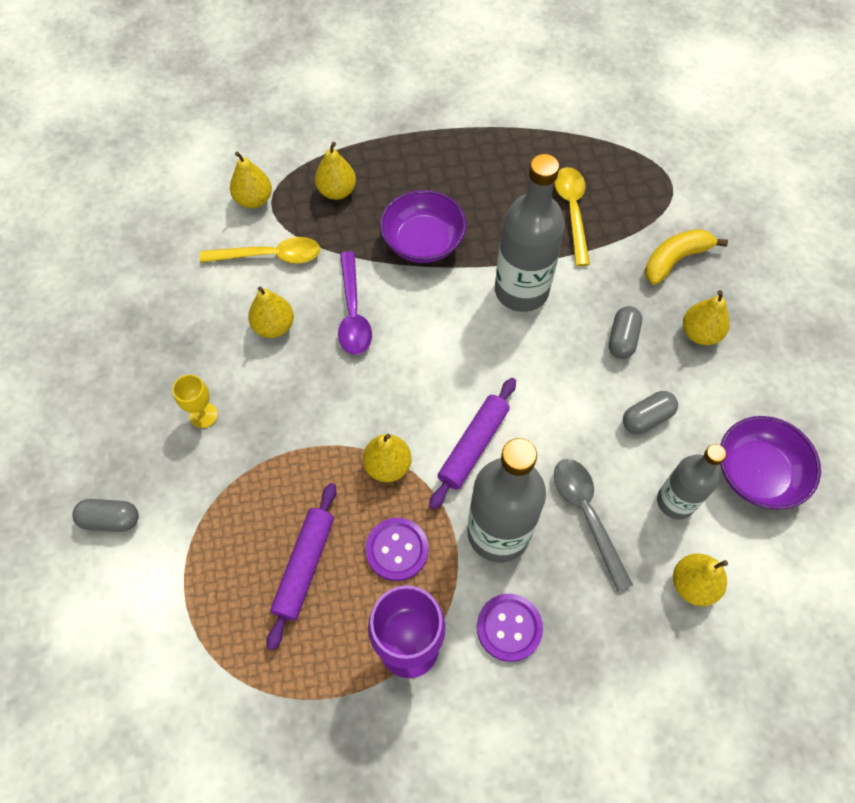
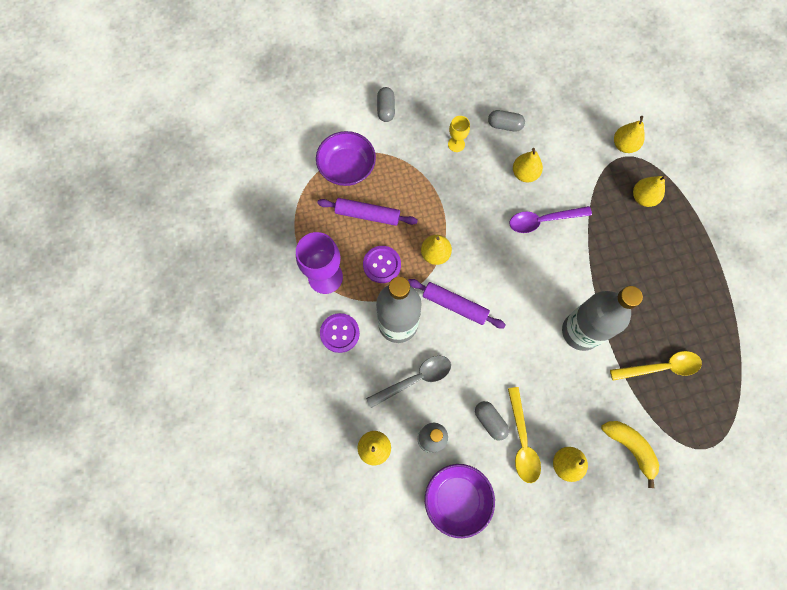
camera: 85 degrees right, 10 degrees up
(270, 256) = (579, 163): yellow spoon -> yellow spoon (522, 441)
(423, 242) = (610, 260): purple bowl -> purple bowl (347, 167)
(622, 339) = (551, 405): grey capsule -> grey capsule (504, 125)

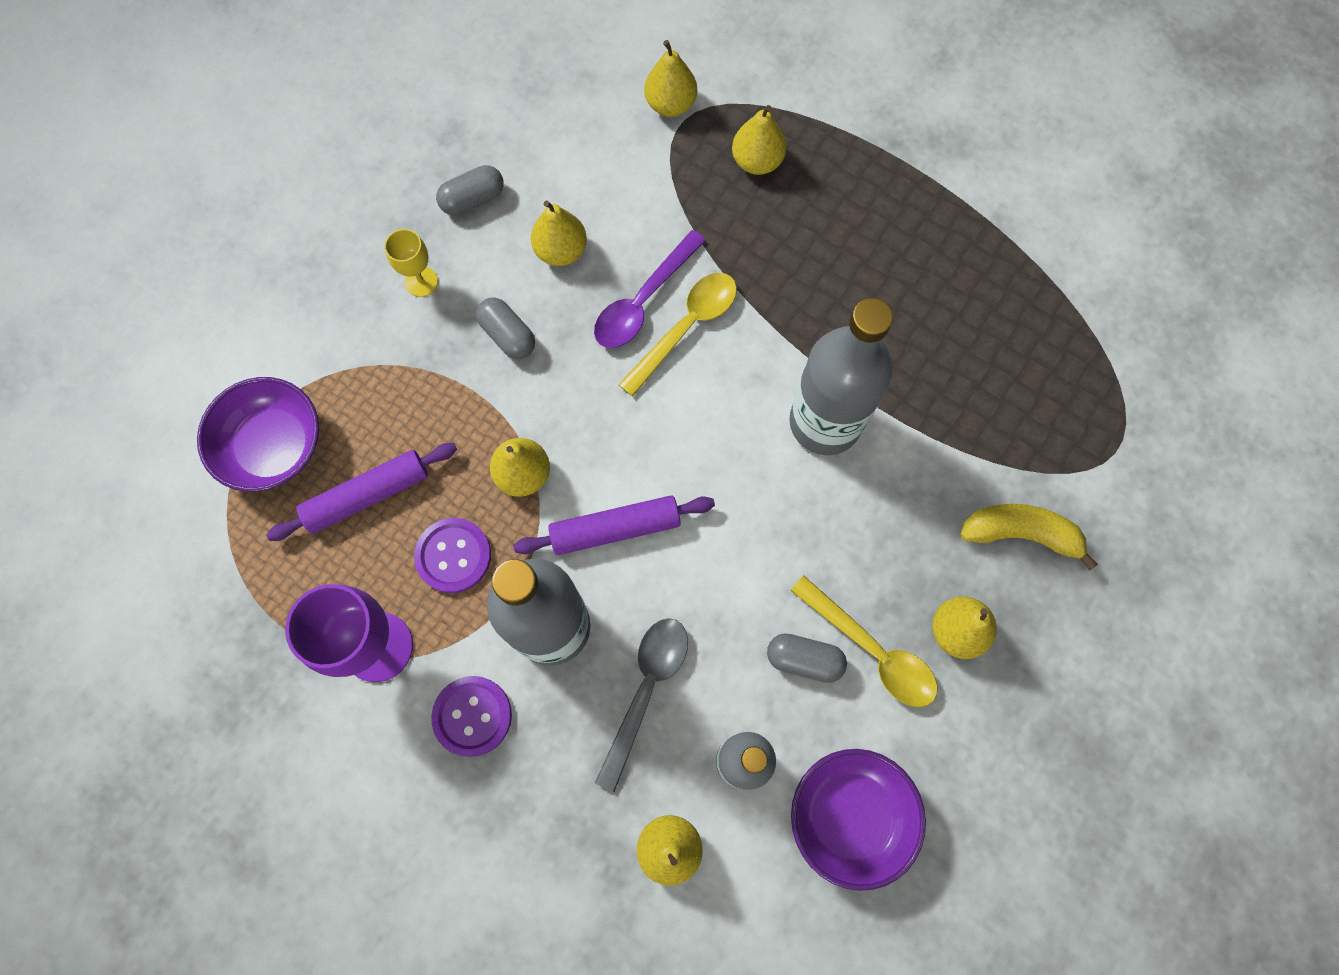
camera: 40 degrees left, 0 degrees up
(386, 109) = (264, 307): grey capsule -> grey capsule (508, 335)
(660, 367) = (970, 386): yellow spoon -> yellow spoon (686, 328)

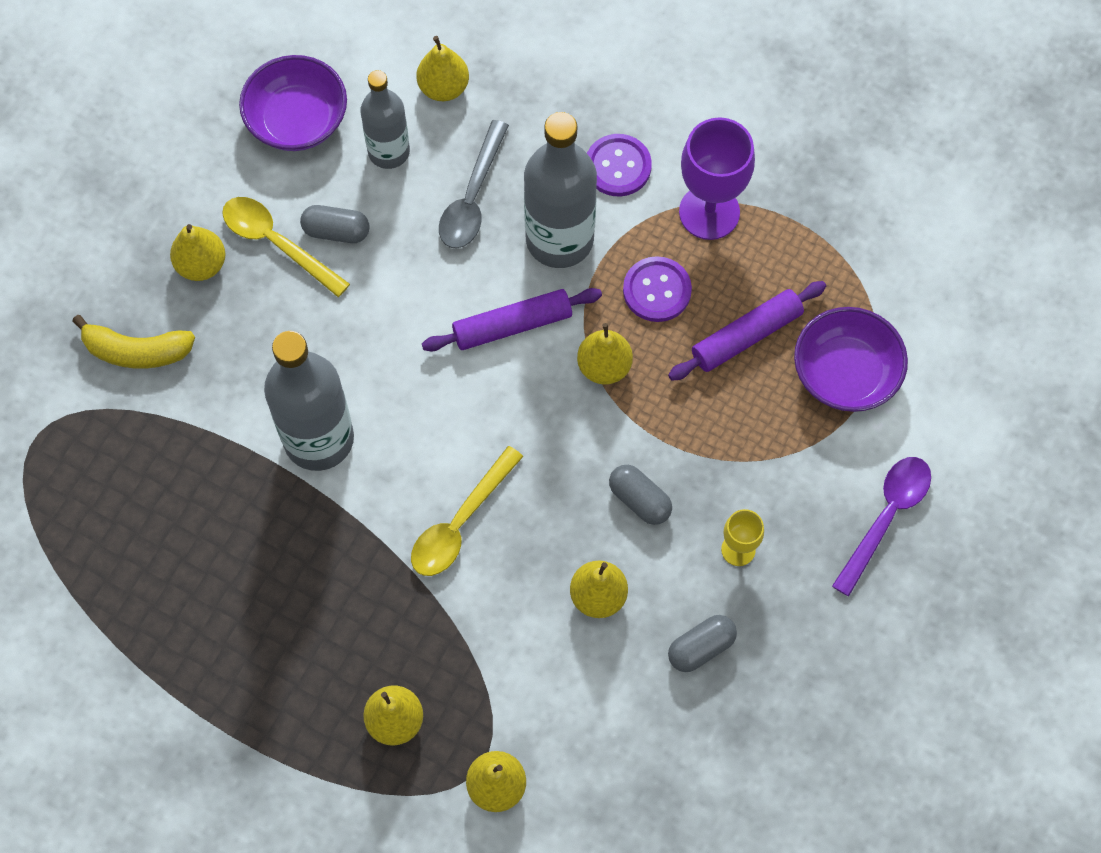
camera: 175 degrees right, 5 degrees down
(643, 300) = (506, 548): purple spoon -> purple spoon (886, 517)

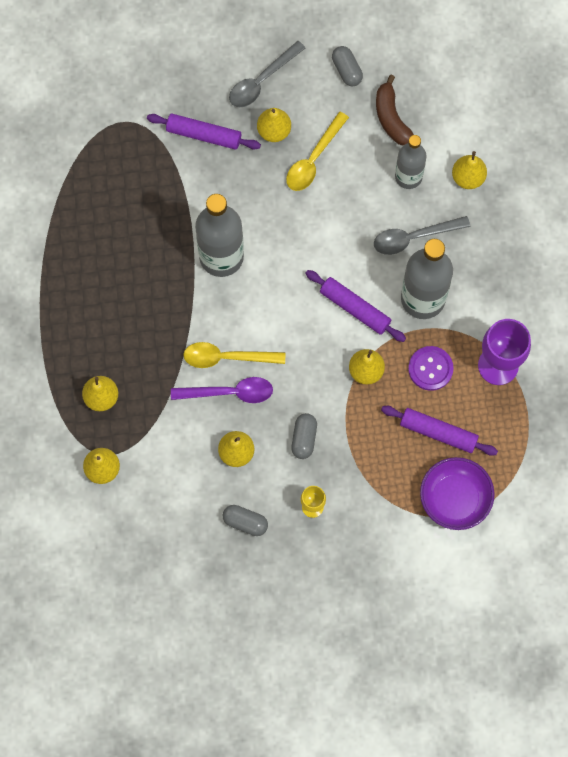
camera: 55 degrees right, 5 degrees up
(122, 234) = (261, 81): none -> grey spoon
(136, 351) = (204, 135): yellow banana -> purple rolling pin
(277, 243) = (313, 159): yellow spoon -> yellow spoon turned 150 degrees counterclockwise
(297, 120) = (391, 118): purple bowl -> brown banana
(336, 231) = (342, 183): grey capsule -> grey capsule (347, 70)
(618, 166) = (489, 299): purple button -> none
(886, 517) = (386, 572): purple spoon -> purple spoon (229, 392)

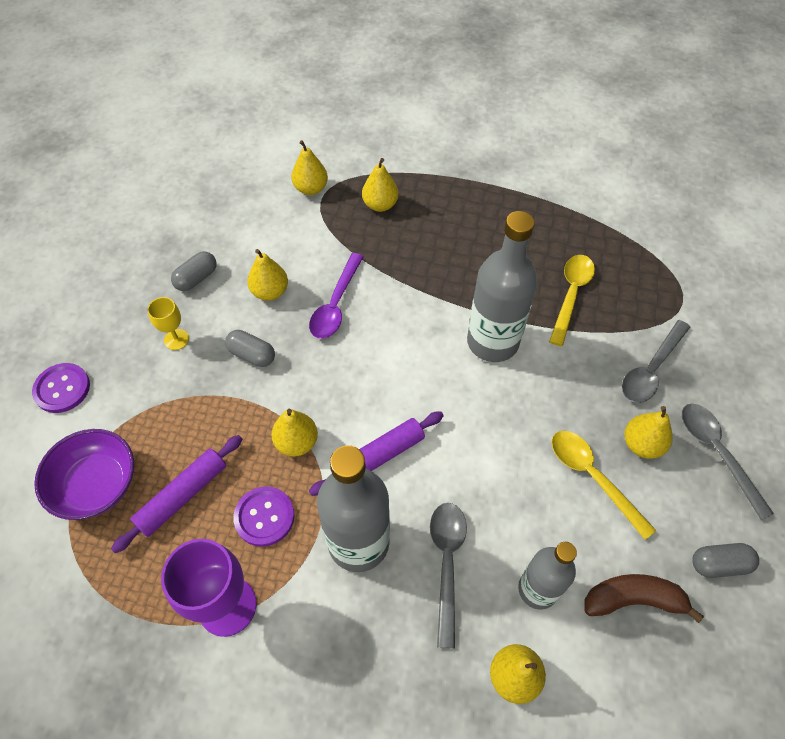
camera: 110 degrees right, 15 degrees down
(204, 135) = (651, 369): purple rolling pin -> grey spoon
(227, 357) = (375, 313): yellow spoon -> yellow spoon (571, 295)
(391, 573) = (62, 389): none -> purple button

